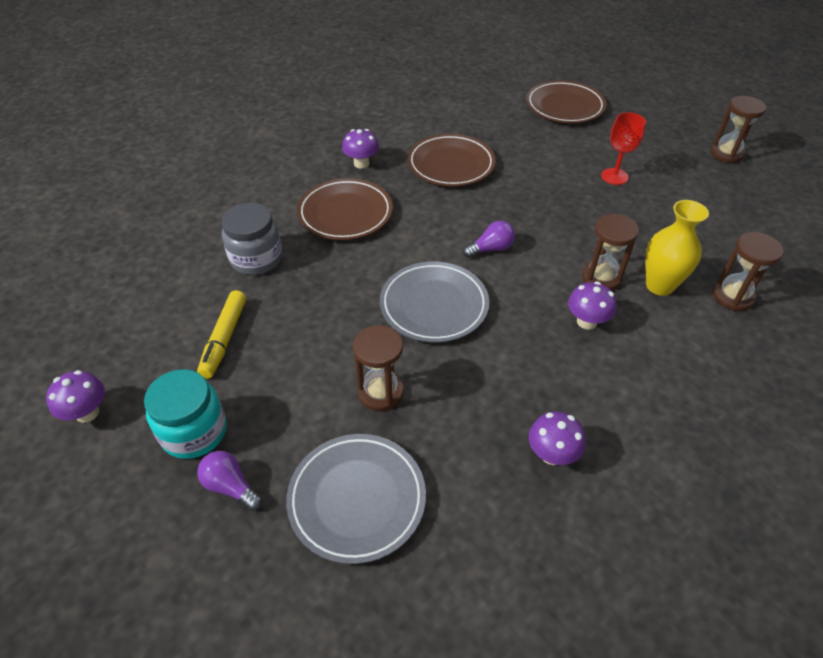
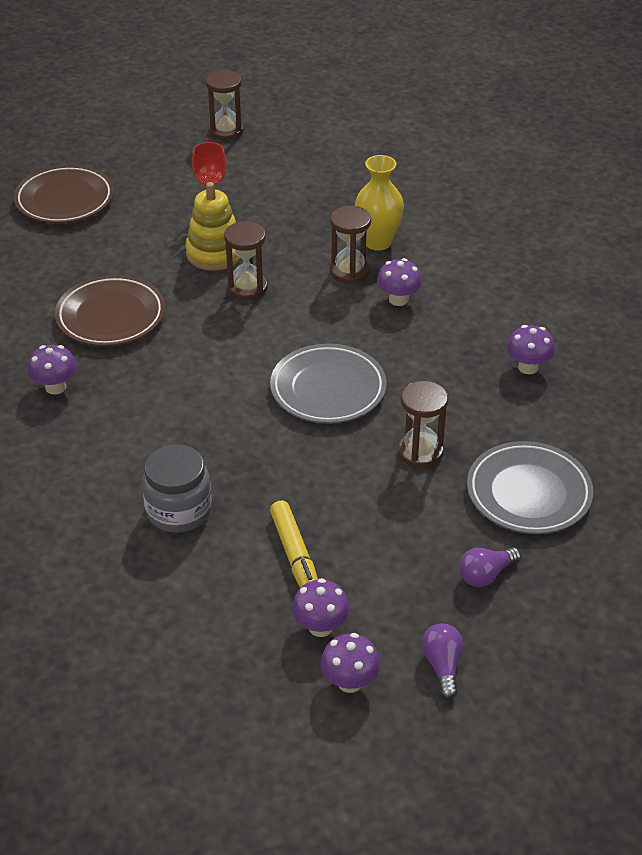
camera: 70 degrees left, 5 degrees down
(147, 377) = (320, 627): none -> purple mushroom
(194, 432) = (412, 594): turquoise jar -> none
(224, 339) = (295, 556): yellow marker -> yellow marker turned 45 degrees clockwise
(345, 213) = (144, 421): brown plate -> none
(491, 249) = (269, 328): purple light bulb -> purple light bulb (442, 666)
(562, 193) = (214, 253): none -> yellow stacking toy
(732, 296) = (411, 208): brown hourglass -> brown hourglass (247, 288)

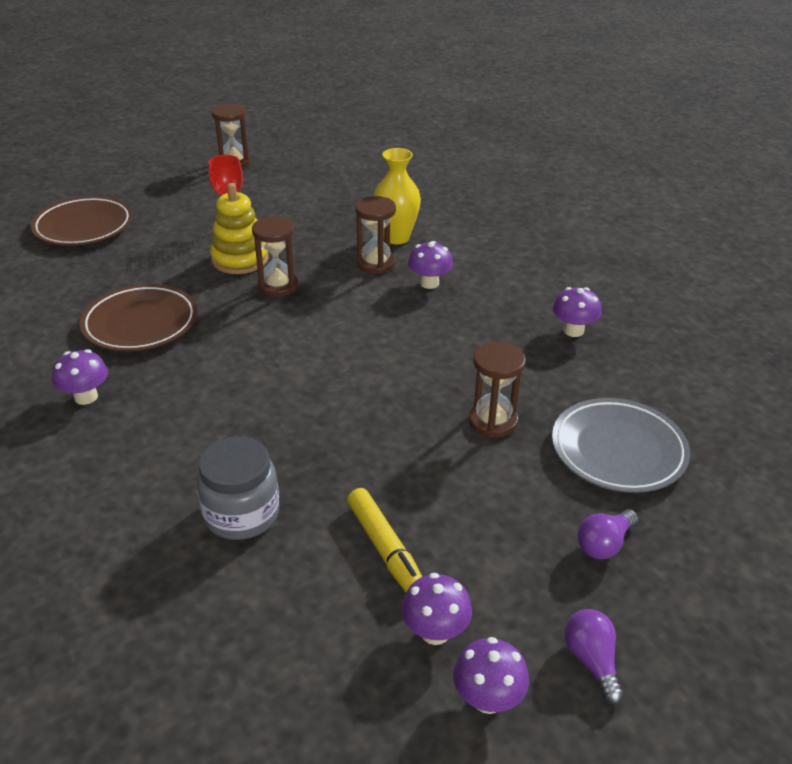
camera: 10 degrees left, 5 degrees down
(328, 389) = (380, 370): grey plate -> none

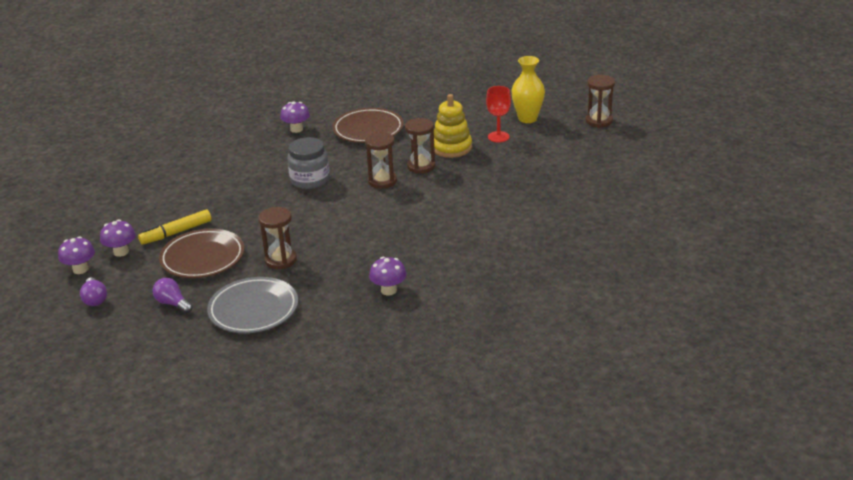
camera: 85 degrees right, 5 degrees down
(84, 226) = (477, 88): brown plate -> brown plate (202, 258)
(241, 514) = (205, 189): grey jar -> grey jar (310, 180)
(376, 264) = (461, 199): brown hourglass -> brown hourglass (382, 181)
(396, 237) = (503, 204): yellow vase -> yellow vase (527, 119)
(429, 283) = (440, 224): purple mushroom -> none
(592, 661) = (95, 299): purple light bulb -> purple light bulb turned 90 degrees clockwise

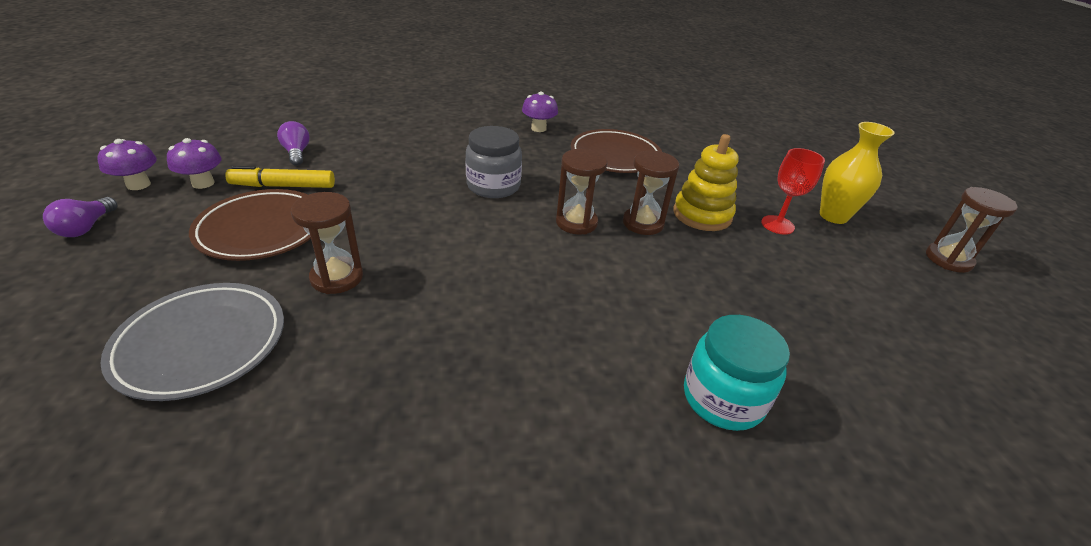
camera: 25 degrees right, 5 degrees up
(172, 303) = (139, 278): purple light bulb -> purple light bulb (297, 153)
(389, 290) = (413, 419): purple mushroom -> none
(517, 229) = (723, 398): none -> turquoise jar

